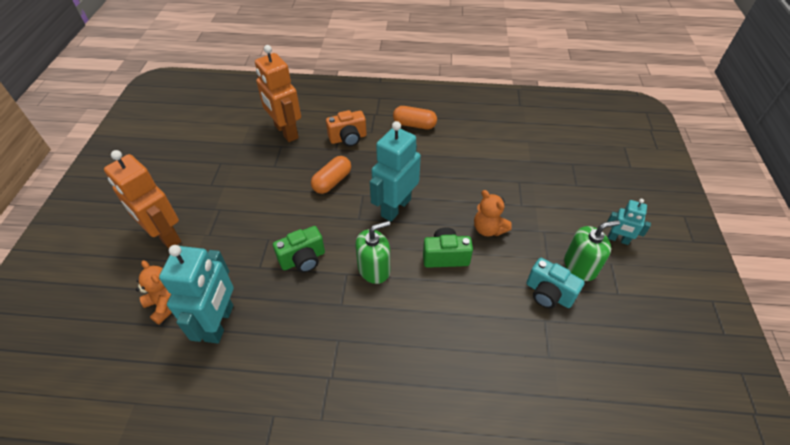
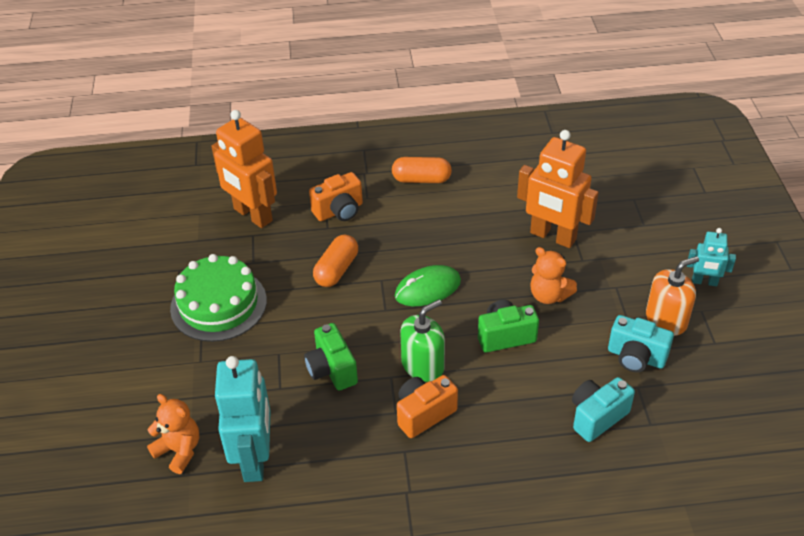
camera: 10 degrees left, 5 degrees down
(165, 236) = (143, 372): orange robot -> orange robot (552, 236)
(238, 193) = (218, 304): none -> green cake
(303, 259) = (332, 370): green camera -> green camera turned 105 degrees clockwise
(363, 310) = (424, 414): none -> orange camera
(395, 207) = (427, 288): turquoise robot -> green mouse
(504, 341) = (597, 417): none -> turquoise camera
(580, 266) = (666, 320): green soap dispenser -> orange soap dispenser

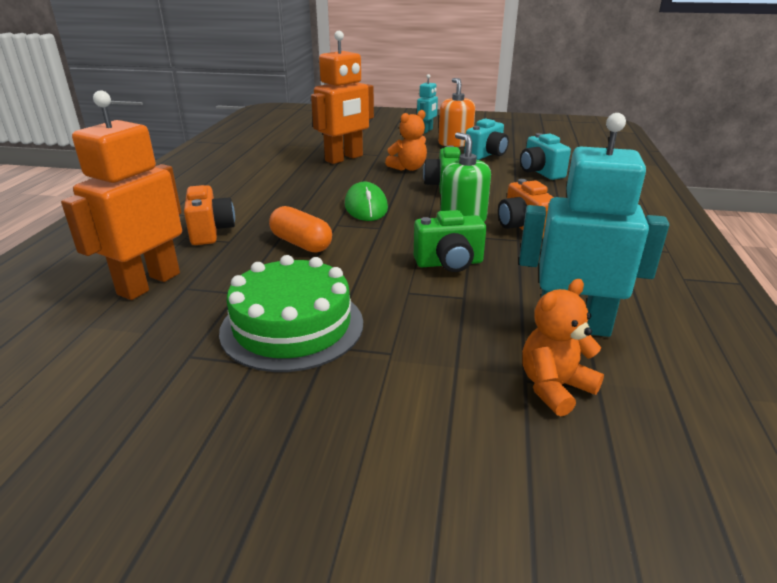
camera: 75 degrees left, 15 degrees down
(252, 215) = (149, 283): orange robot -> orange robot turned 150 degrees clockwise
(421, 179) = (215, 190): orange capsule -> none

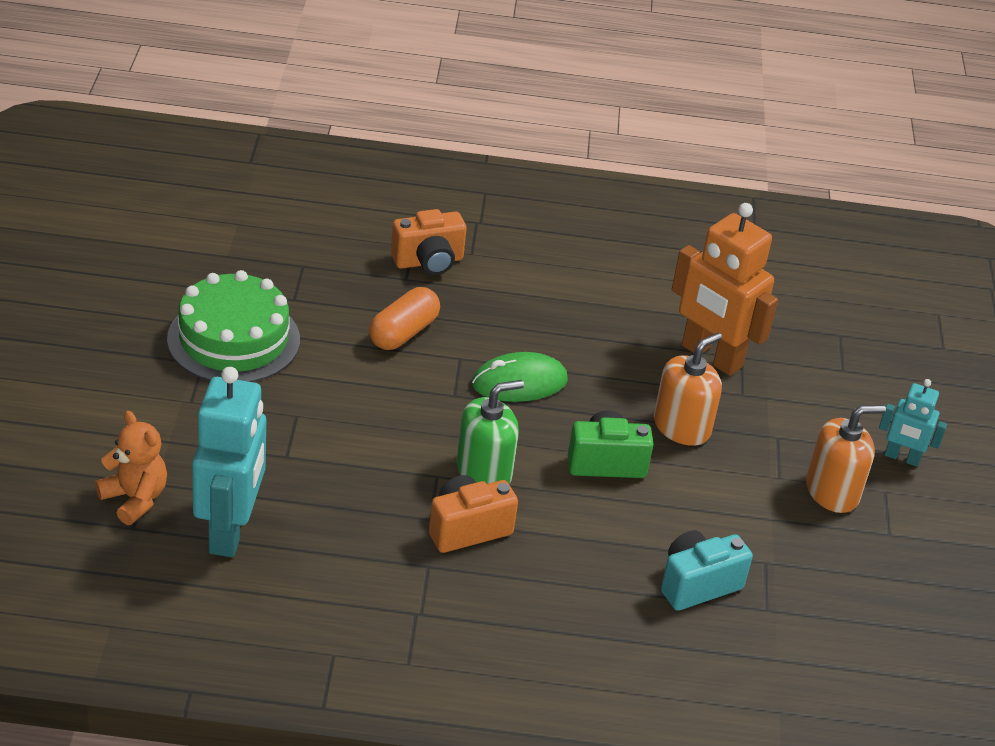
camera: 80 degrees right, 10 degrees up
(149, 283) = (309, 241): orange robot -> none
(408, 168) = (681, 427): orange teddy bear -> orange soap dispenser
(449, 263) = (361, 450): green camera -> none
(486, 155) = (774, 526): turquoise camera -> none

